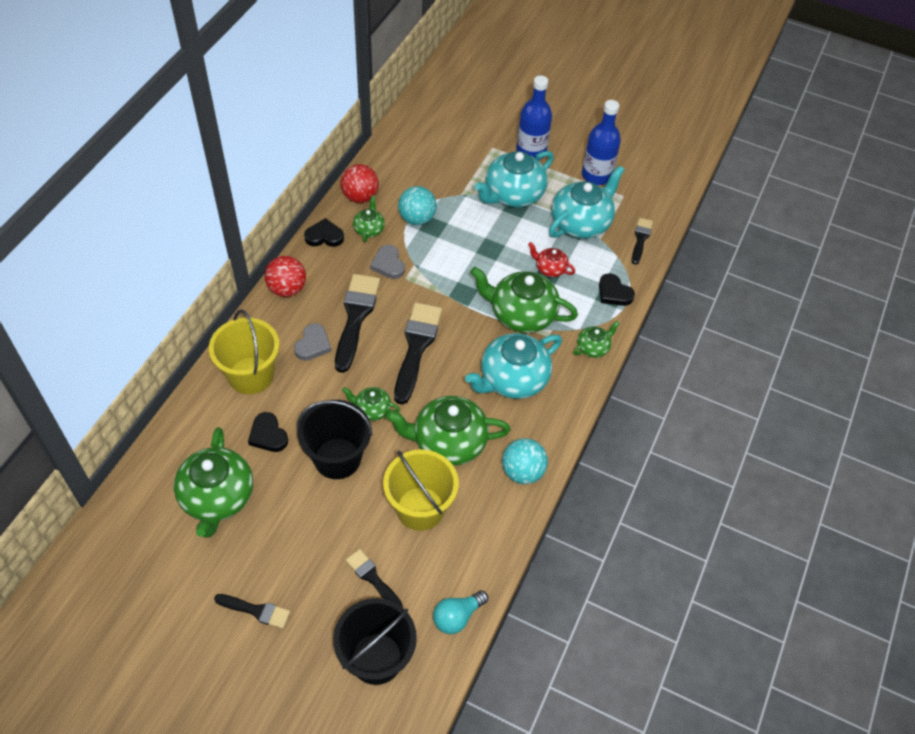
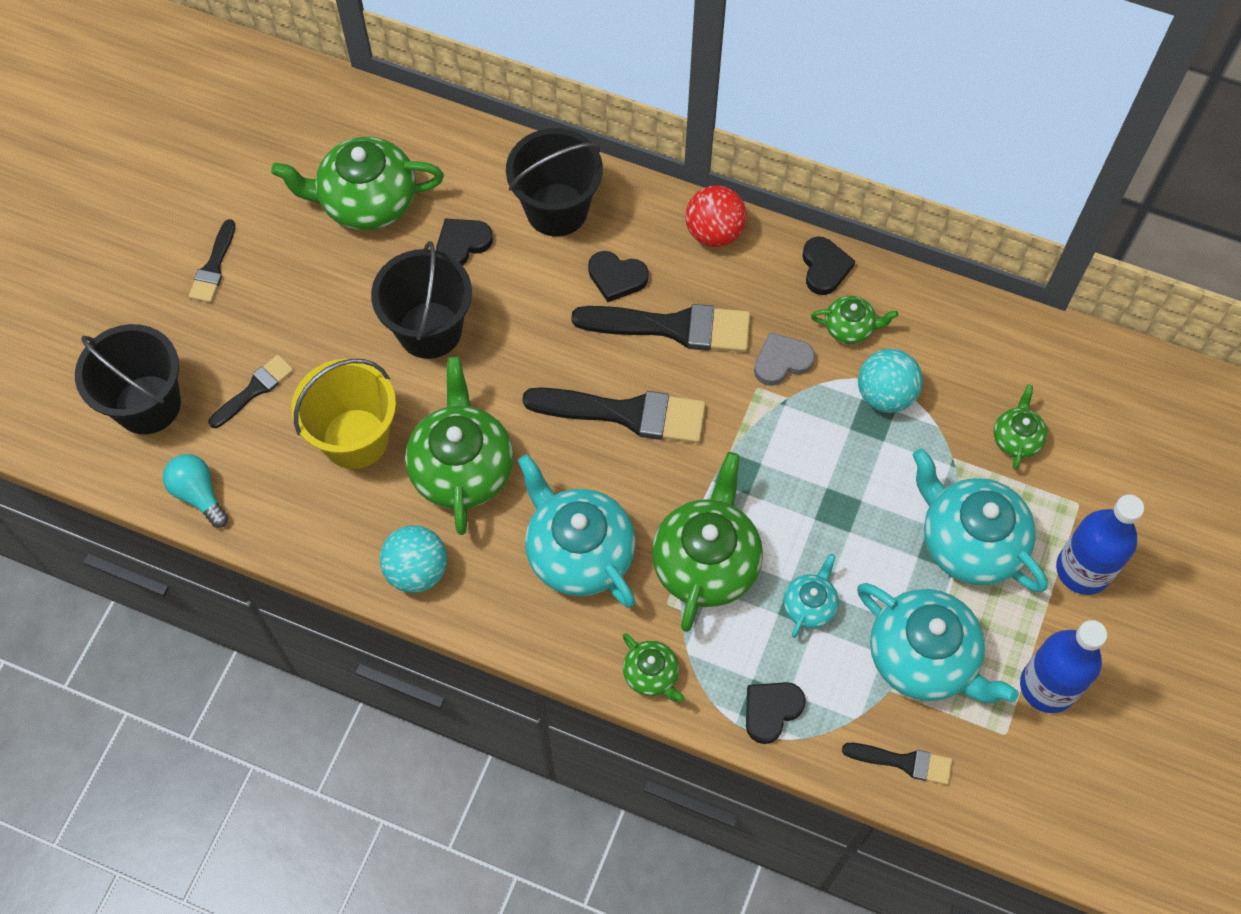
camera: 90 degrees right, 10 degrees up
(251, 375) = (557, 210): yellow bucket -> black bucket
(313, 344) = (616, 278): grey heart -> black heart
(360, 196) = (917, 308): red ball -> none
(372, 409) = (511, 364): green teapot -> green teapot (1016, 438)
(550, 268) = (809, 605): red teapot -> turquoise teapot

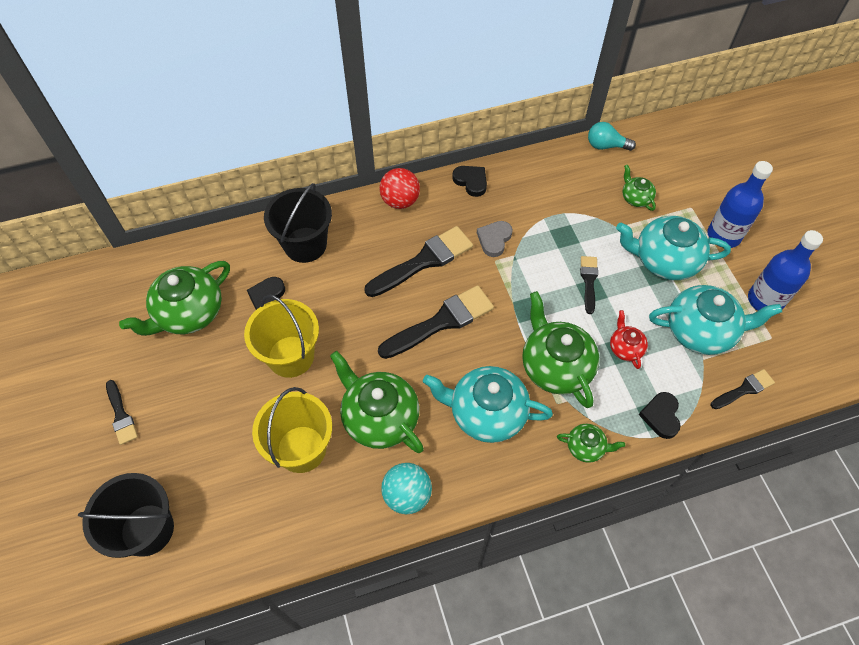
camera: 40 degrees left, 5 degrees down
(199, 494) = (231, 558): turquoise light bulb -> turquoise light bulb (606, 146)
(254, 390) = (212, 468): black brush -> black brush (589, 281)
(430, 330) = (291, 356): black bucket -> yellow bucket
(616, 278) = (370, 257): black heart -> none
(809, 605) = (625, 348): turquoise teapot -> red teapot
(850, 328) = (511, 201): green teapot -> none
(885, 394) = (558, 220): turquoise ball -> none

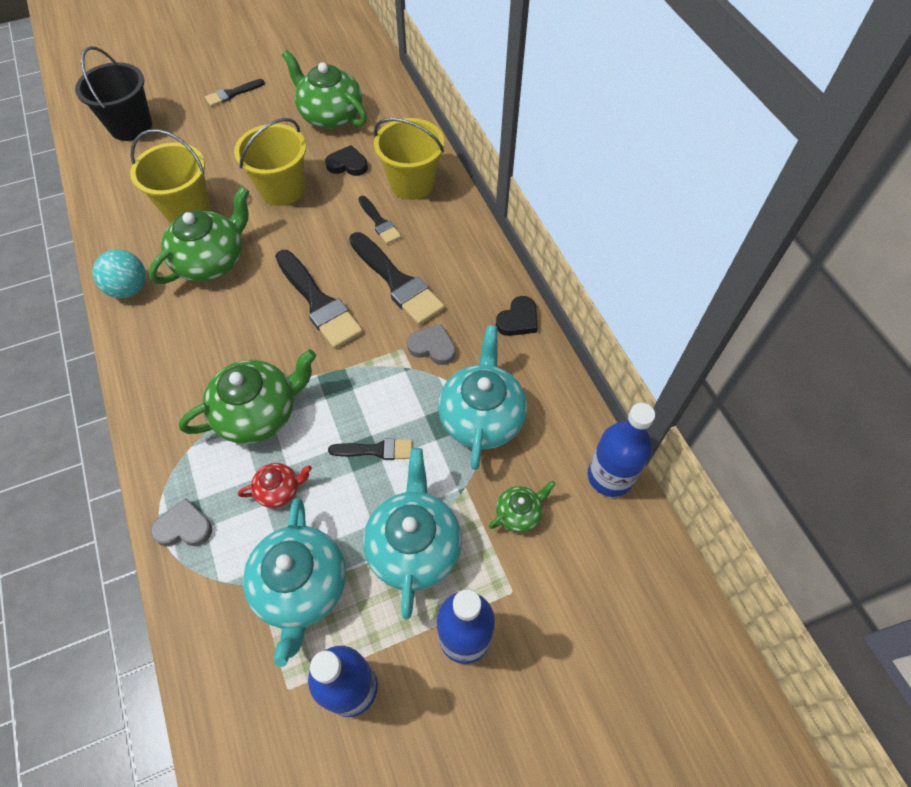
camera: 85 degrees right, 0 degrees up
(305, 245) = (412, 183): black bucket -> yellow bucket
(400, 201) = (479, 254): red ball -> none
(486, 413) = (207, 348): turquoise teapot -> turquoise teapot (482, 417)
(586, 447) = (155, 444): green teapot -> none
(606, 146) = (610, 476): turquoise light bulb -> blue bottle
(661, 416) = (184, 527): black heart -> grey heart
(744, 389) = (210, 637): black brush -> black brush (379, 222)

